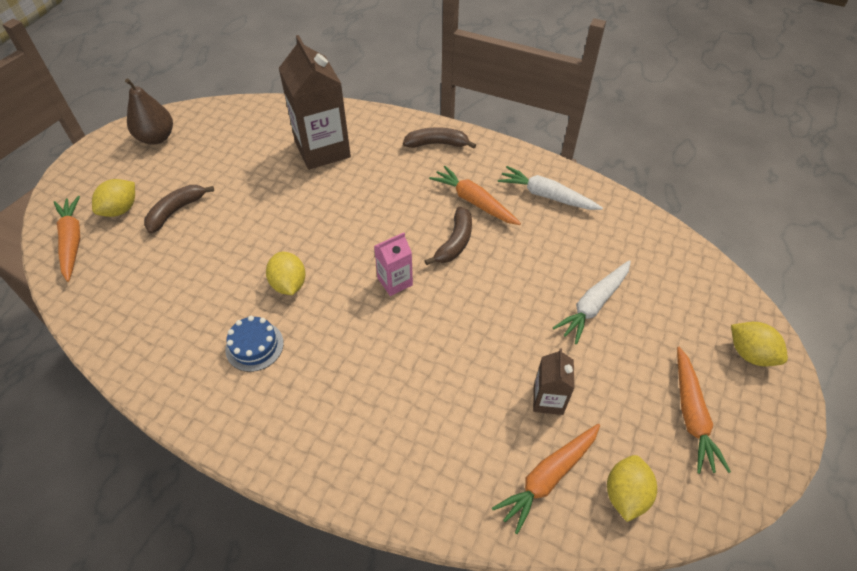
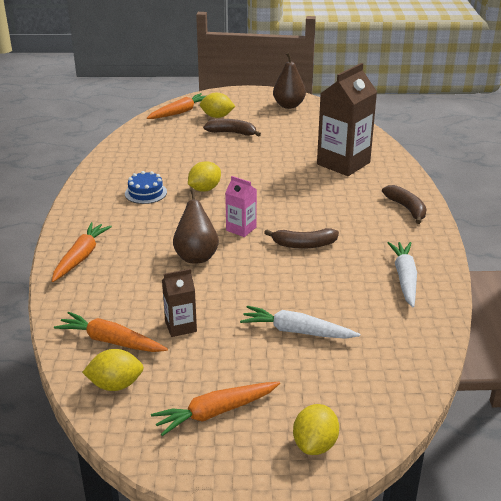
camera: 65 degrees right, 20 degrees down
(425, 341) = (196, 256): none -> brown pear
(474, 201) = (358, 243): orange carrot -> orange carrot (81, 257)

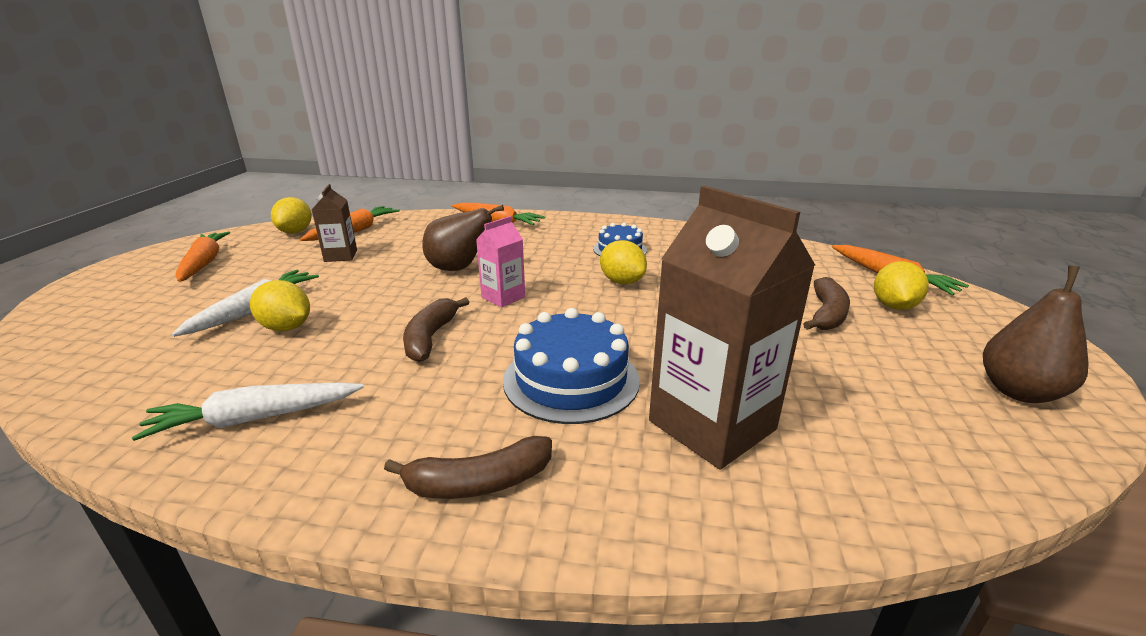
camera: 100 degrees right, 5 degrees down
(315, 445) = (89, 300): yellow lemon -> yellow lemon (286, 327)
(326, 196) = (571, 380): none -> blue cake
(404, 278) = (255, 418): white carrot -> white carrot turned 150 degrees clockwise

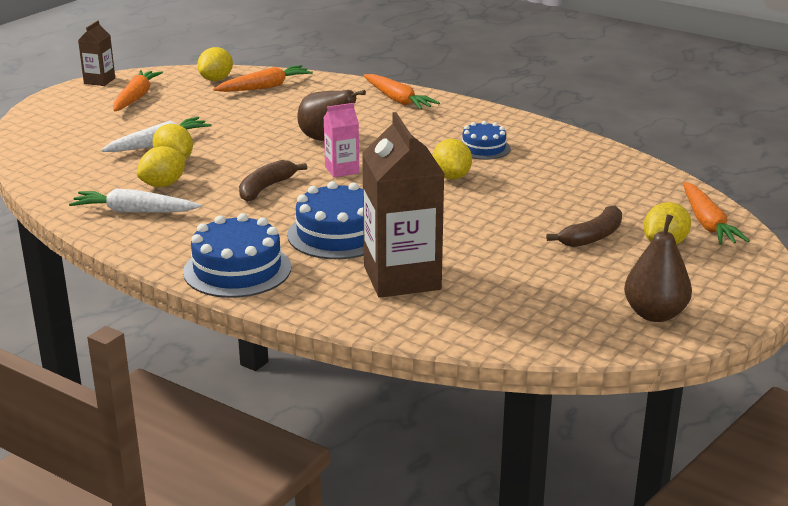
camera: 25 degrees right, 0 degrees up
(285, 364) = (163, 185): none -> yellow lemon
(340, 256) = (240, 110): brown carton -> brown carton (99, 81)
(479, 483) = (237, 270): brown banana -> blue cake

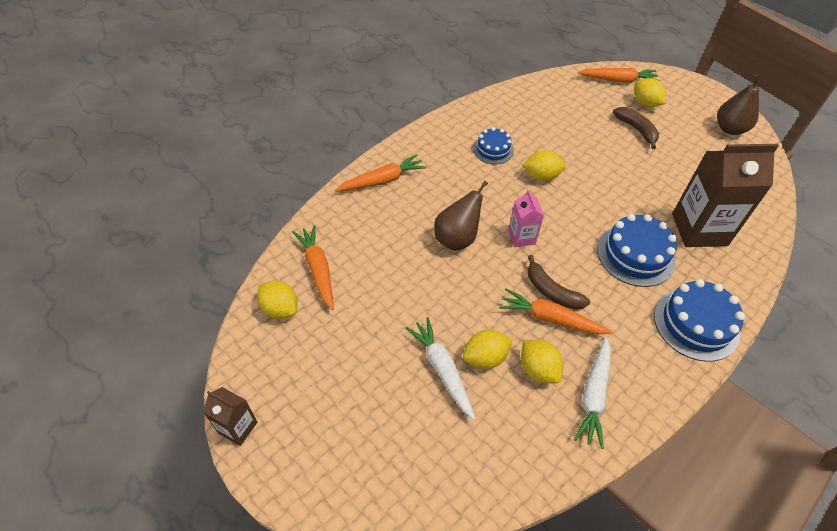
camera: 80 degrees left, 25 degrees up
(136, 98) = (307, 388): orange carrot -> orange carrot (551, 318)

